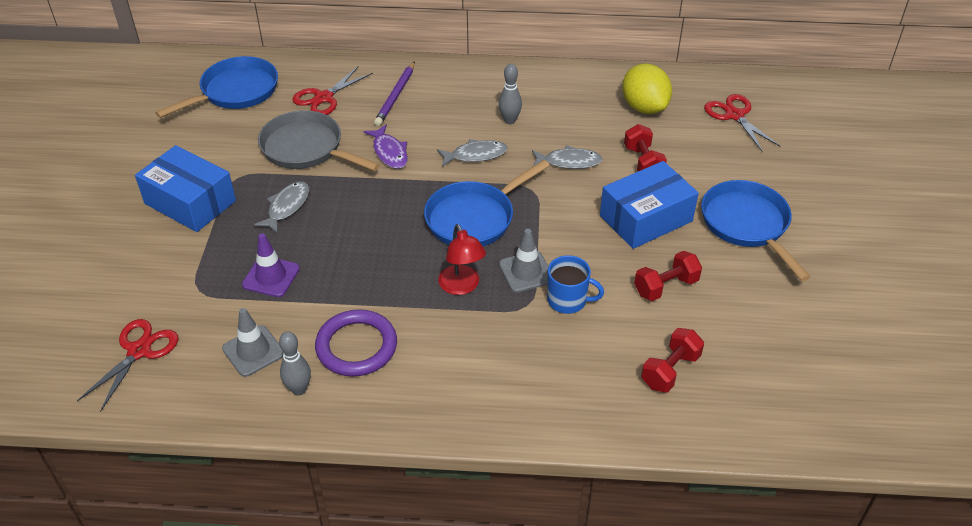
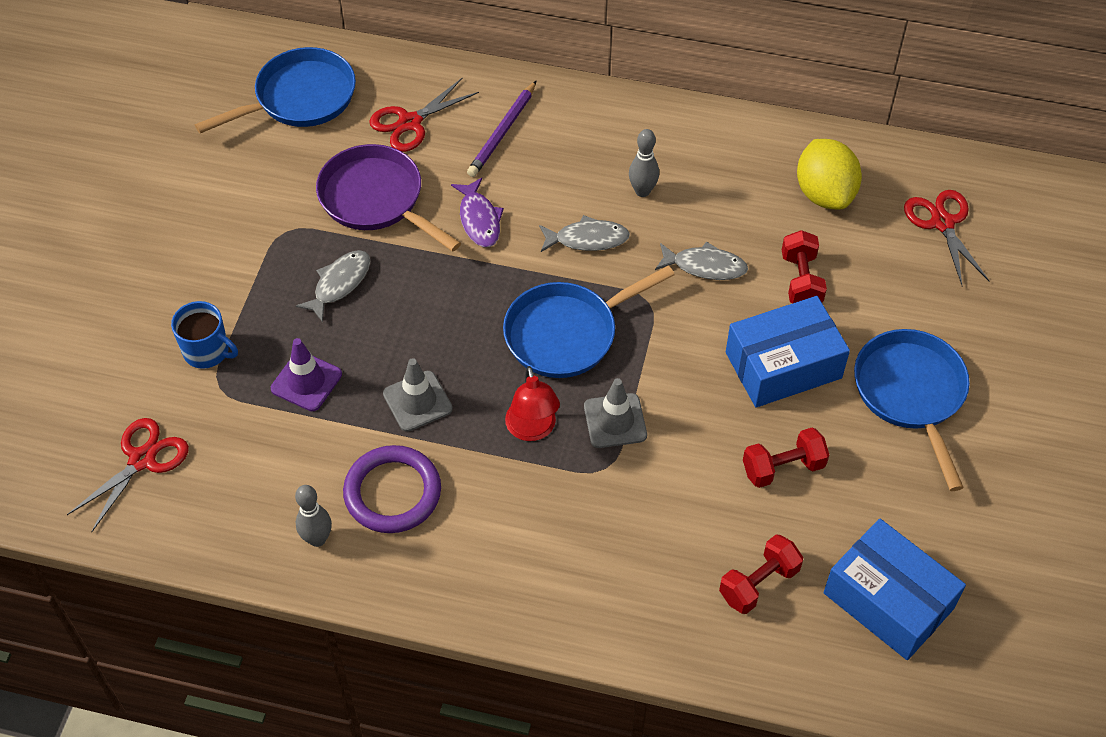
camera: 10 degrees right, 10 degrees up
(190, 202) = (223, 260): blue box -> blue box (888, 600)
(253, 351) = (272, 480): grey traffic cone -> grey traffic cone (417, 401)
(306, 148) = (376, 199): grey pan -> purple pan
(568, 300) = (657, 468): blue mug -> blue mug (207, 351)

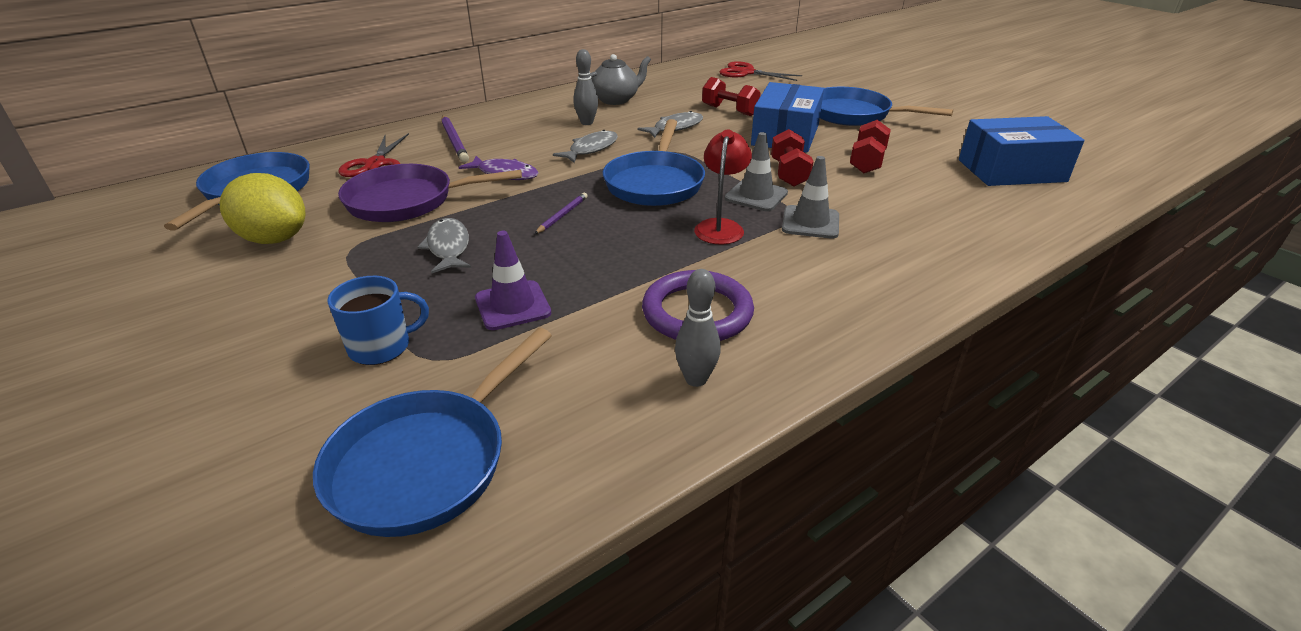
camera: 50 degrees left, 20 degrees down
(142, 460) = (426, 462): red scissors -> blue pan
(417, 401) = (621, 261): grey traffic cone -> grey traffic cone (810, 222)
(449, 313) = (562, 215): none -> purple pencil
(532, 430) = (720, 226): red lamp -> red lamp turned 105 degrees counterclockwise
(725, 169) = (616, 100): none -> grey teapot
(758, 583) = (959, 202): red dumbbell -> red dumbbell (789, 173)
(824, 193) = (679, 86): yellow lemon -> yellow lemon (274, 239)

